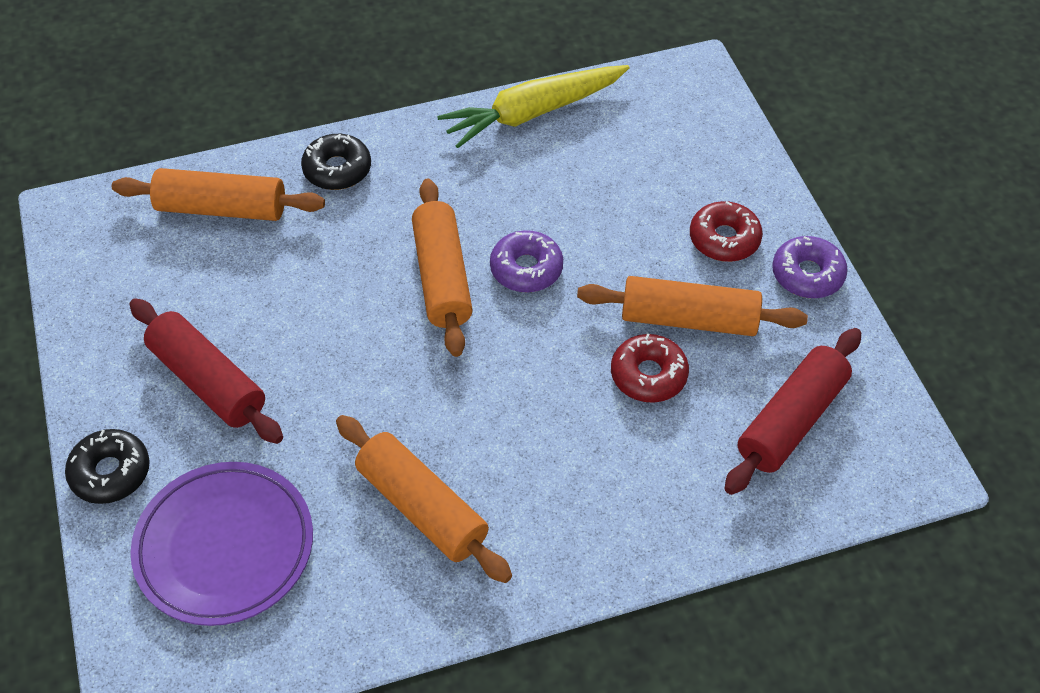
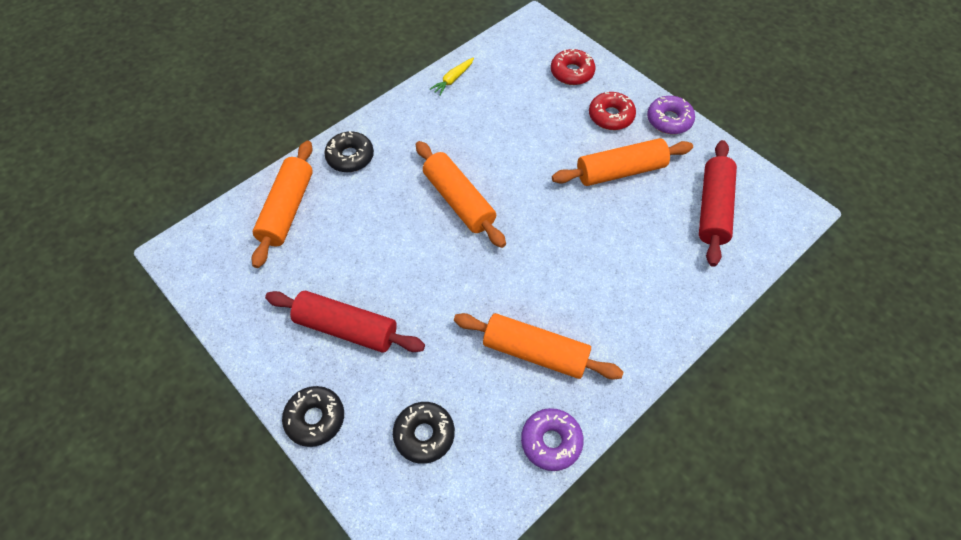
camera: 25 degrees left, 5 degrees up
(222, 208) = (287, 210): orange rolling pin -> orange rolling pin turned 60 degrees counterclockwise
(225, 547) = (424, 434): purple plate -> black donut
(526, 269) = (507, 176): purple donut -> purple donut (551, 441)
(533, 113) = (453, 79): yellow carrot -> yellow carrot, size x0.45
(648, 375) = (618, 213): red donut -> red donut (572, 72)

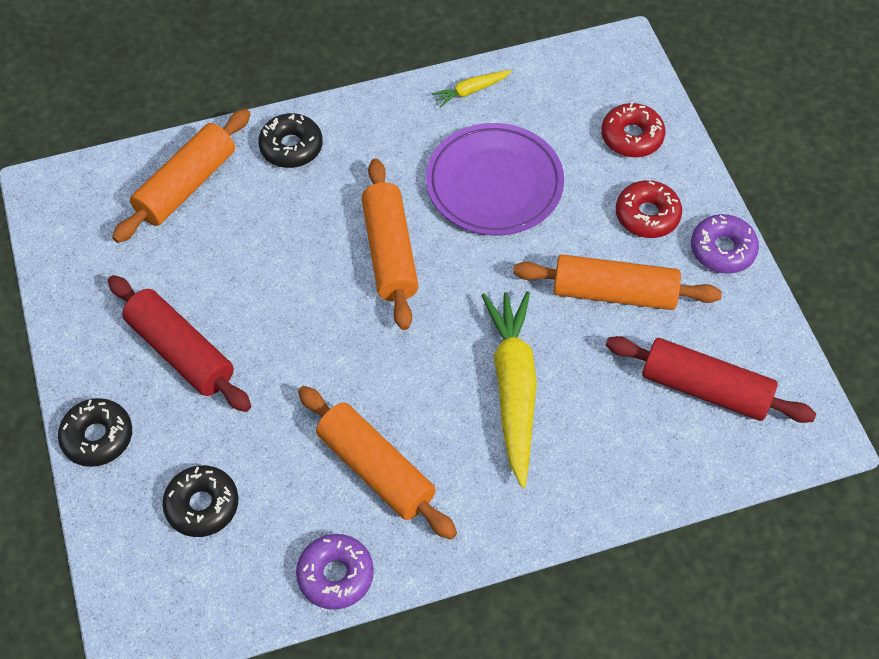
camera: 25 degrees right, 0 degrees up
(503, 132) = (494, 184): none -> purple plate
(594, 258) = (513, 389): none -> yellow carrot
(713, 209) = (705, 389): red rolling pin -> red rolling pin turned 75 degrees clockwise

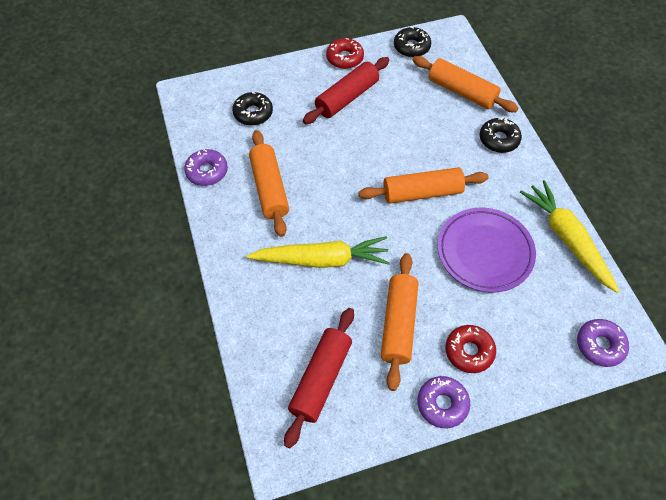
camera: 90 degrees right, 0 degrees up
(97, 437) = (295, 69): black donut -> black donut (411, 47)
(376, 469) = (269, 188): orange rolling pin -> orange rolling pin turned 60 degrees counterclockwise
(471, 91) = (567, 239): yellow carrot -> yellow carrot, size x2.21
(626, 81) = (600, 345): none -> purple donut
(632, 137) = (543, 346): red donut -> red donut (345, 58)

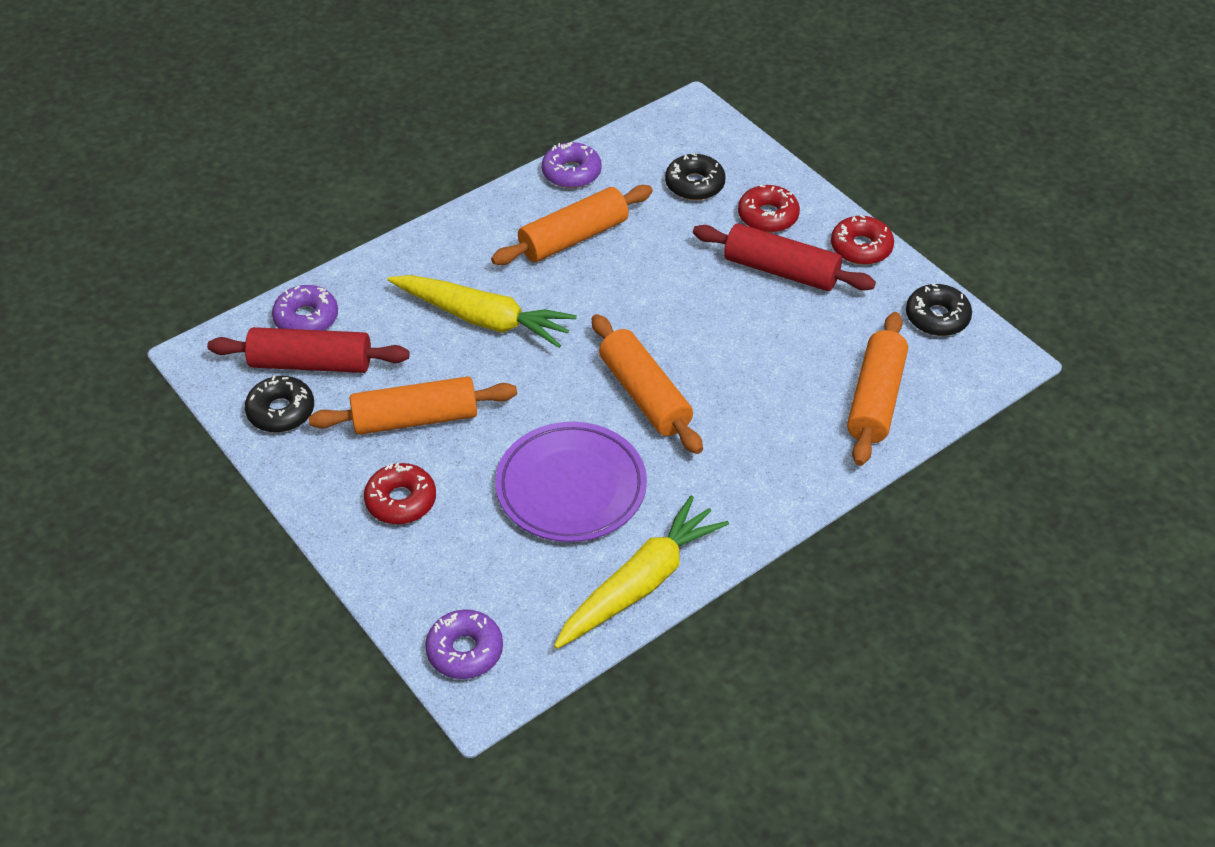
camera: 70 degrees right, 10 degrees down
(299, 89) = (768, 216): none -> red donut
(322, 260) = (483, 319): yellow carrot -> yellow carrot turned 45 degrees counterclockwise
(442, 404) = (315, 488): purple donut -> purple donut (306, 318)
(499, 139) = (798, 465): black donut -> black donut (281, 411)

